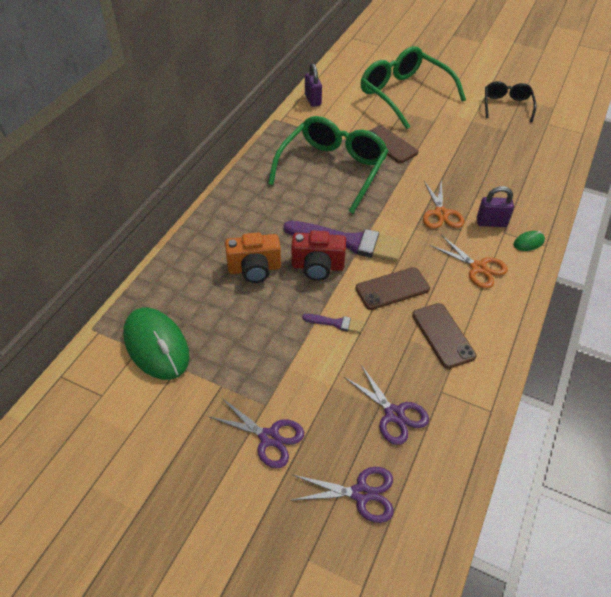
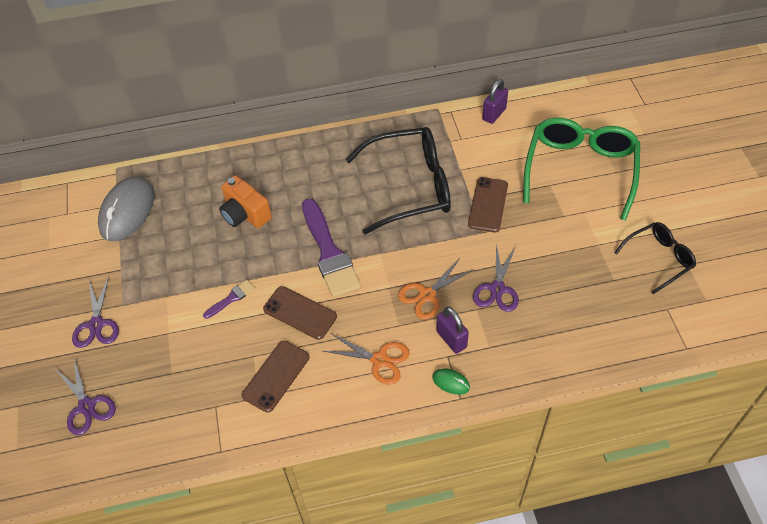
camera: 55 degrees right, 5 degrees up
(156, 346) = (127, 211): green mouse -> grey mouse
(317, 266) = (282, 250): red camera -> none
(332, 170) = (409, 187): green glasses -> black glasses
(336, 323) = (231, 298): purple brush -> purple brush turned 105 degrees counterclockwise
(394, 414) = (170, 387): purple scissors -> purple scissors (497, 289)
(478, 268) = (379, 360): orange scissors -> orange scissors turned 75 degrees counterclockwise

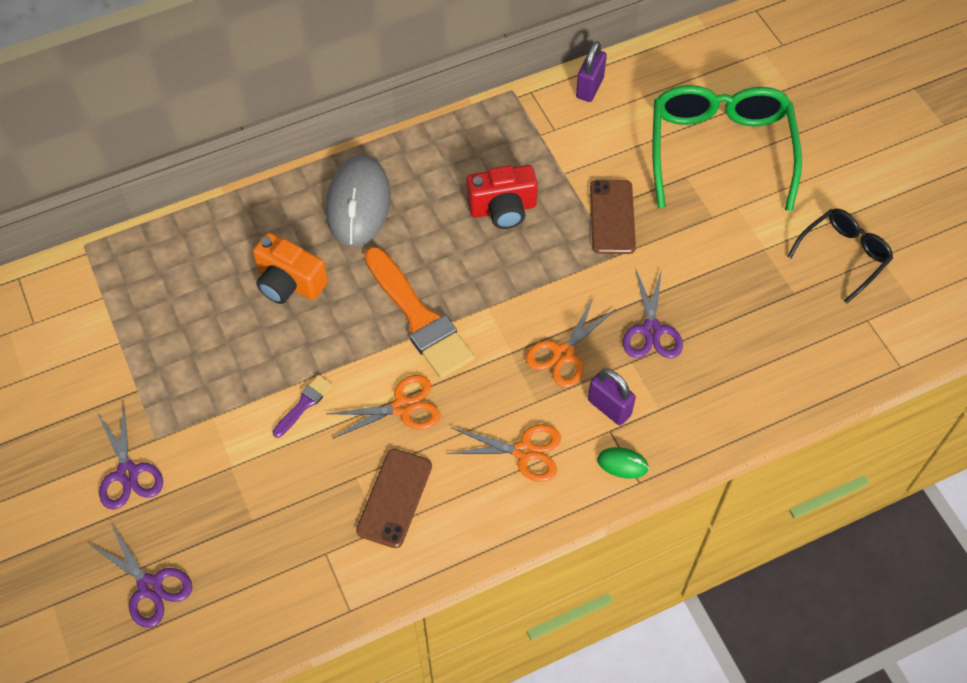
camera: 15 degrees left, 5 degrees up
(127, 211) = (120, 305): grey mouse -> grey mouse (358, 204)
(300, 313) = (402, 407): brown phone -> orange scissors
(329, 253) = (419, 318): purple brush -> orange brush
(409, 187) = (503, 209): black glasses -> red camera

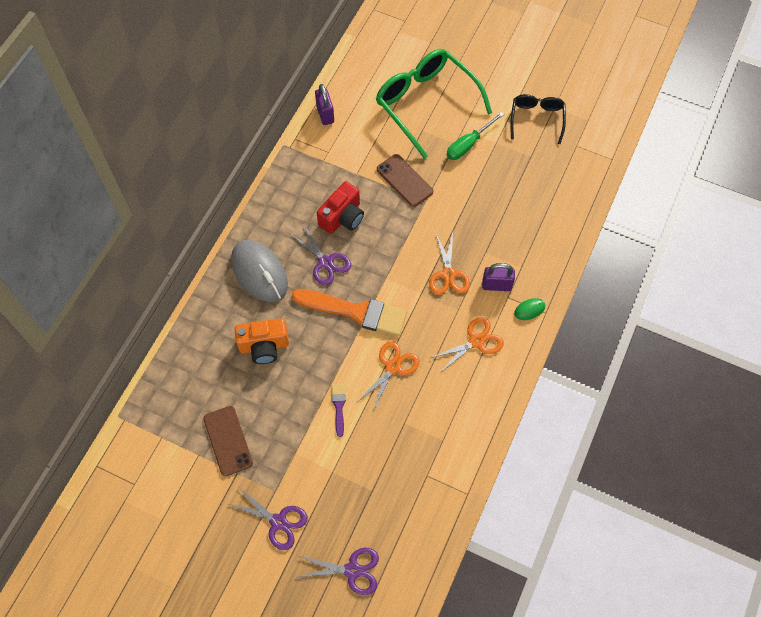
camera: 40 degrees left, 5 degrees up
(394, 498) = (434, 418): brown phone -> brown phone (228, 441)
(651, 330) = (480, 228): purple scissors -> purple scissors (325, 262)
(728, 228) = (468, 144): none -> green screwdriver

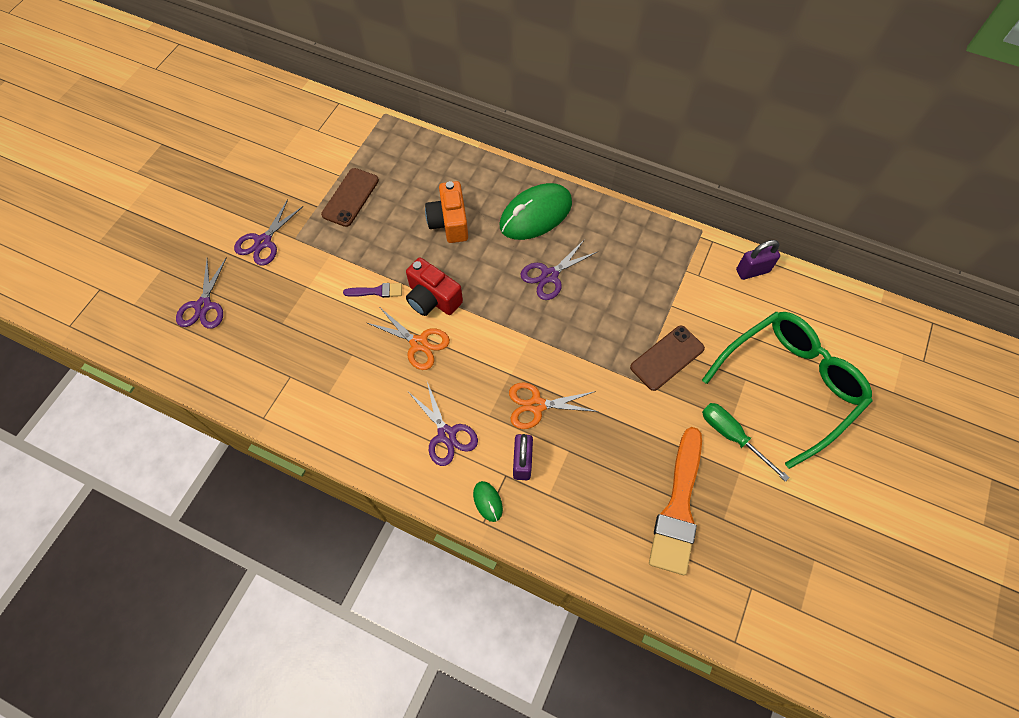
camera: 90 degrees right, 0 degrees up
(228, 441) = (350, 197): brown phone -> brown phone turned 45 degrees counterclockwise
(259, 272) = (535, 214): grey mouse -> green mouse
(342, 217) = (609, 291): red camera -> red camera (432, 299)
(355, 312) = (487, 306): orange brush -> orange brush (678, 507)
(476, 341) = (446, 435): orange scissors -> purple scissors
(536, 119) = (788, 532): black glasses -> none

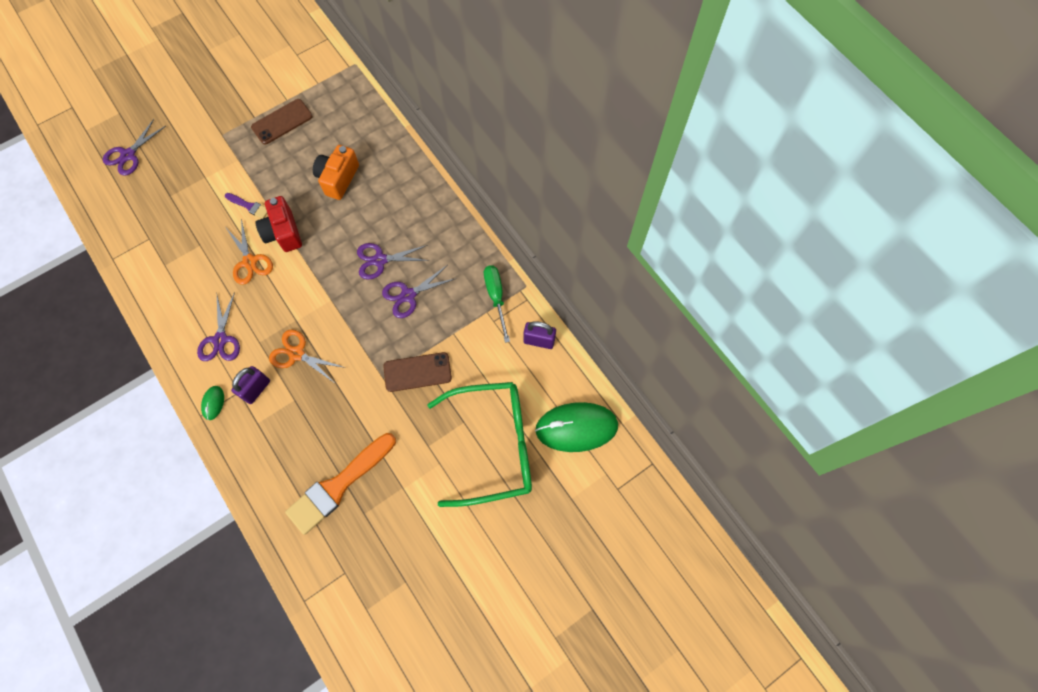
camera: 30 degrees right, 5 degrees up
(263, 242) = (199, 126): purple scissors -> purple scissors (408, 295)
(535, 214) = (406, 205): green mouse -> green mouse (576, 427)
(732, 436) = (418, 458): green screwdriver -> green screwdriver (496, 297)

